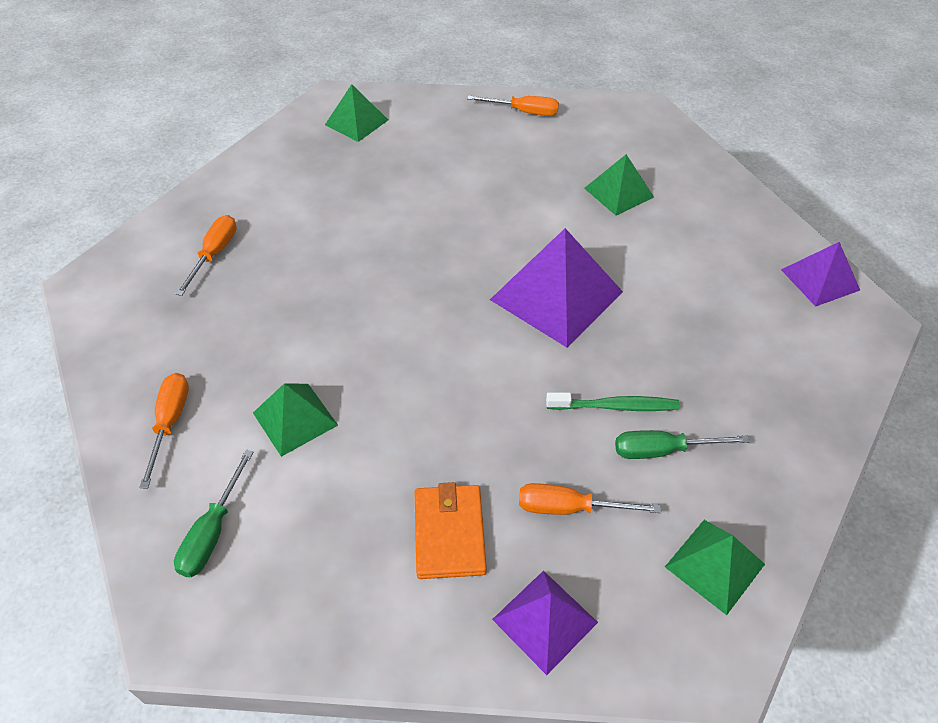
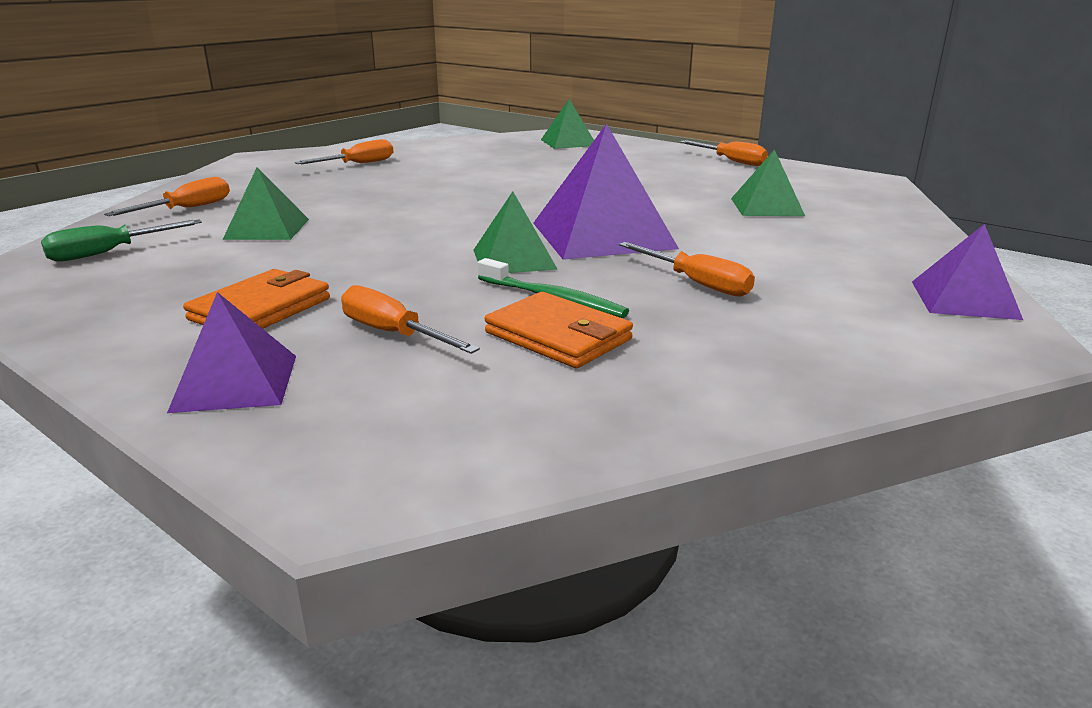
camera: 35 degrees right, 25 degrees down
(662, 450) = (558, 336): green screwdriver -> orange wallet
(675, 337) = (696, 283): none -> orange screwdriver
(714, 565) = (481, 423): green pyramid -> green pyramid (514, 259)

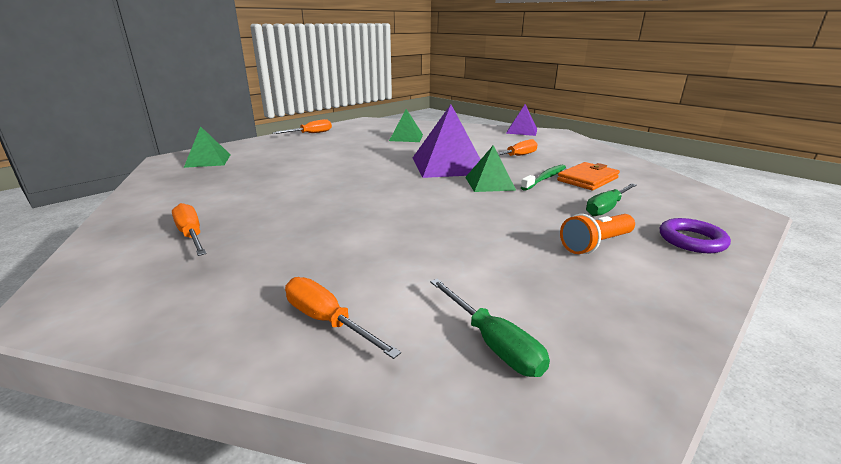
camera: 85 degrees left, 0 degrees up
(236, 382) = (691, 240): purple pyramid -> purple ring
(261, 309) = (595, 244): orange wallet -> orange flashlight
(267, 229) = (419, 261): green pyramid -> none
(393, 334) = (607, 208): orange screwdriver -> green screwdriver

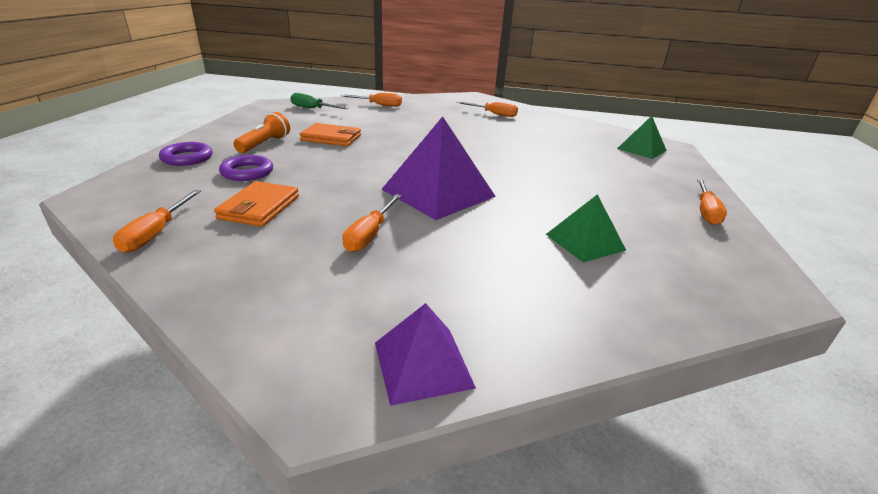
camera: 145 degrees right, 5 degrees up
(489, 183) = (370, 177): green pyramid -> none
(498, 237) = (331, 138): none -> orange wallet
(545, 178) = (313, 197): green toothbrush -> none
(607, 208) = (247, 172): green screwdriver -> purple ring
(654, 178) = (156, 233): none -> orange screwdriver

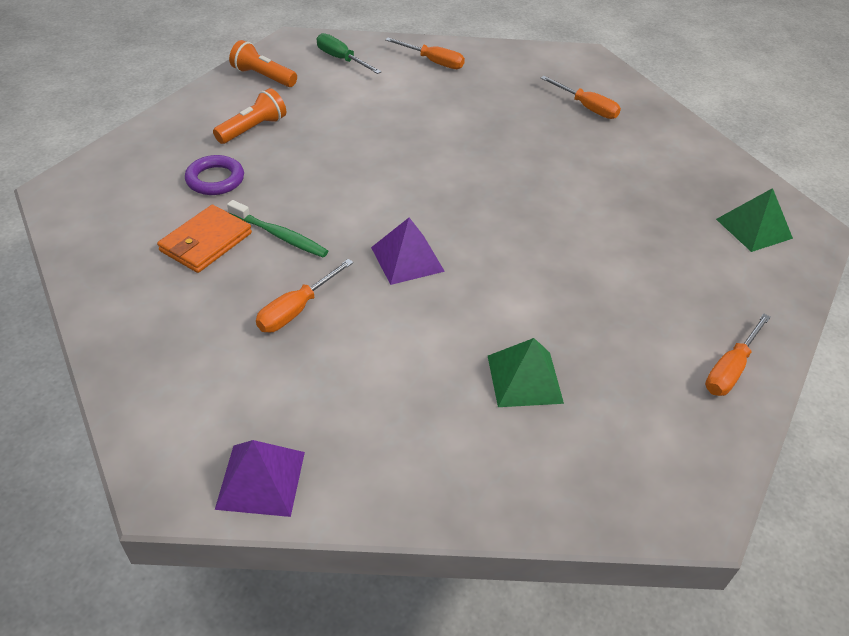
camera: 20 degrees right, 15 degrees up
(156, 233) = (101, 259): orange screwdriver -> none
(187, 158) = (163, 141): purple ring -> none
(257, 120) = (263, 77): none -> orange flashlight
(324, 195) = (280, 235): none -> green toothbrush
(331, 138) = (335, 129): orange wallet -> none
(438, 193) = (407, 259): purple pyramid -> purple pyramid, size x0.58

